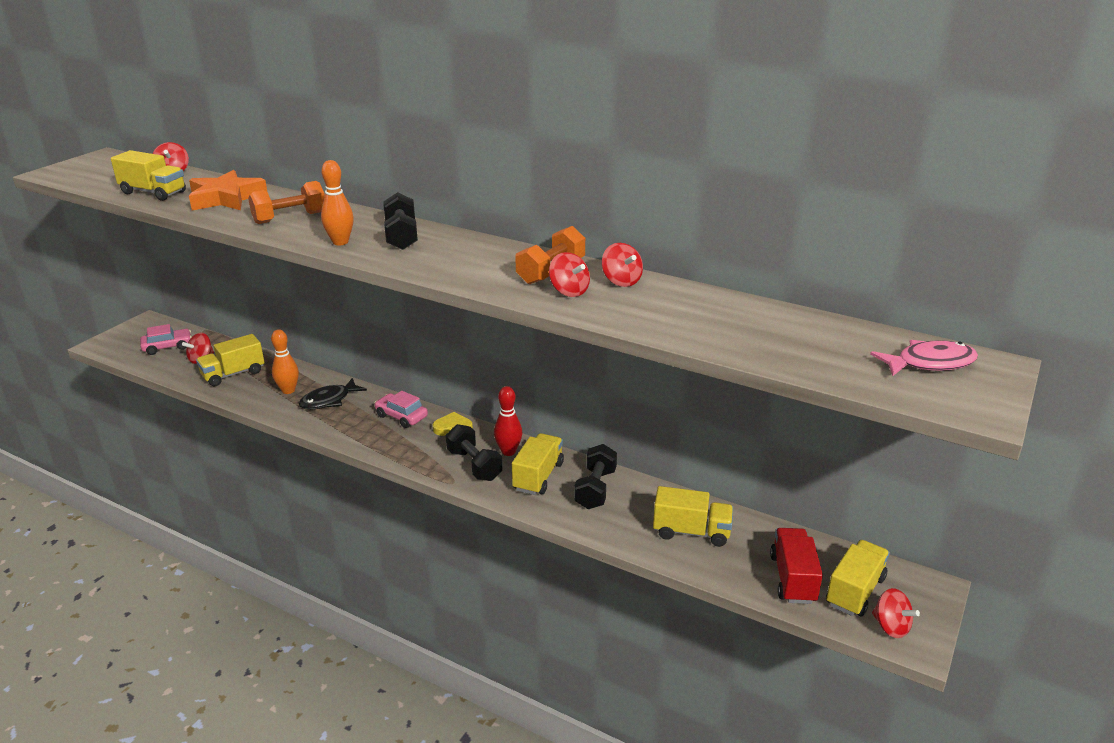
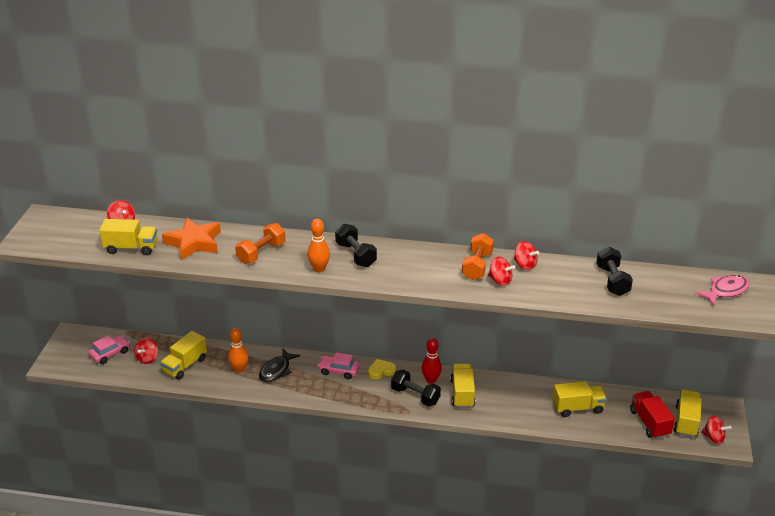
camera: 20 degrees left, 5 degrees up
(595, 489) = (503, 393): black dumbbell -> black dumbbell (612, 281)

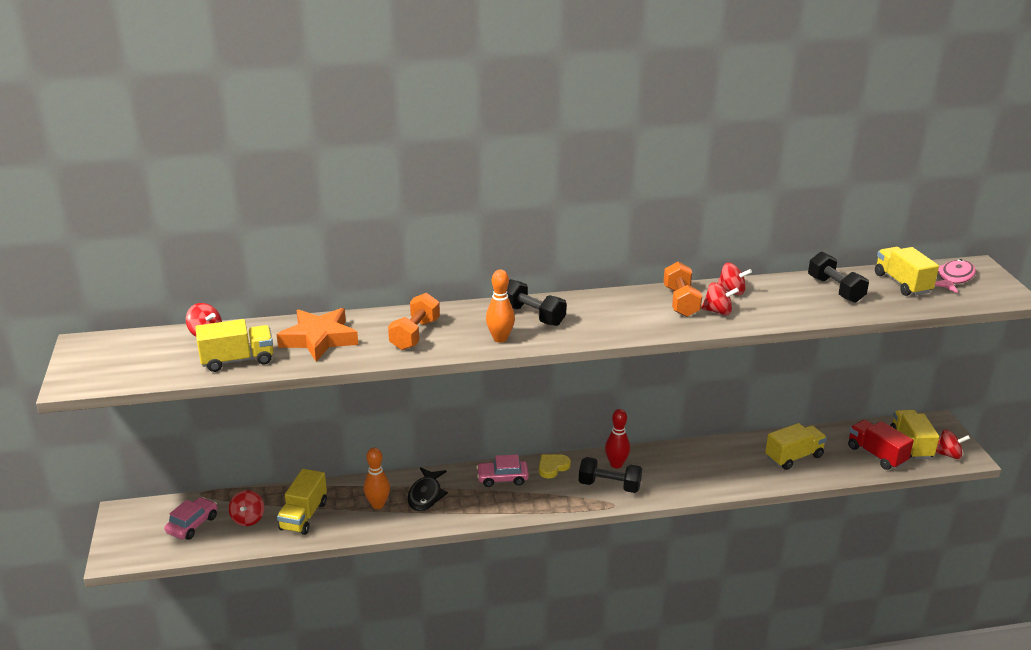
camera: 20 degrees left, 5 degrees down
(462, 393) = (660, 471): yellow truck -> yellow truck (902, 283)

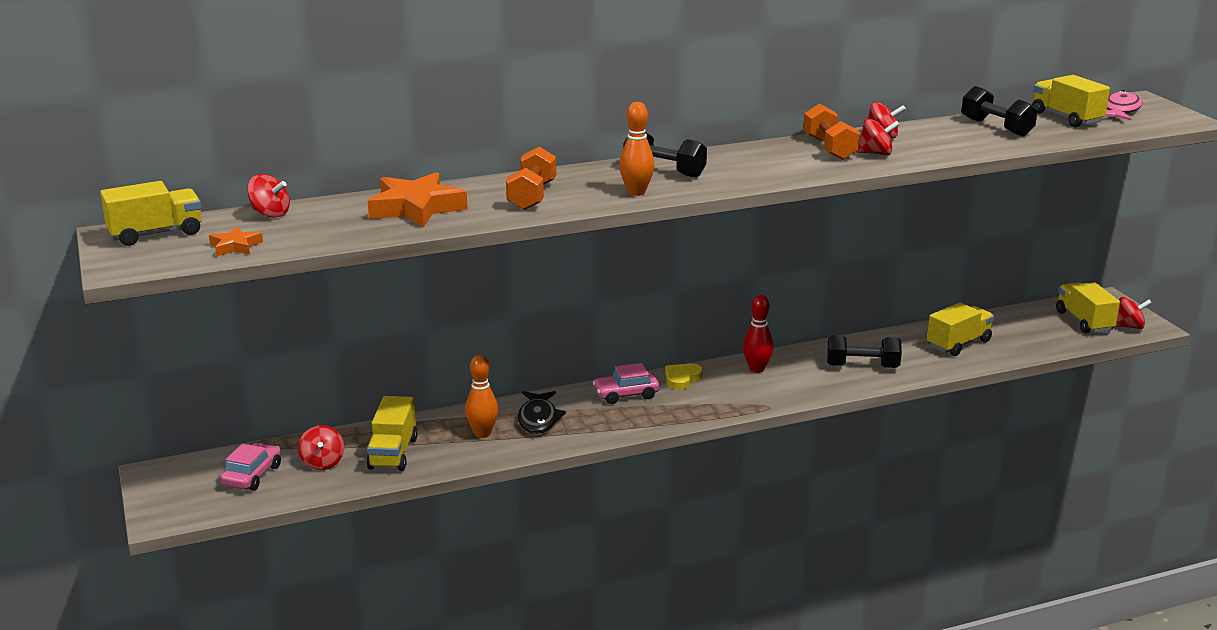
camera: 10 degrees left, 5 degrees down
(165, 368) = (235, 246): none -> orange star
(237, 360) = (324, 233): yellow truck -> yellow truck (156, 234)
(609, 486) = (756, 389): black dumbbell -> black dumbbell (862, 366)
(876, 455) = (1050, 334): red truck -> none

